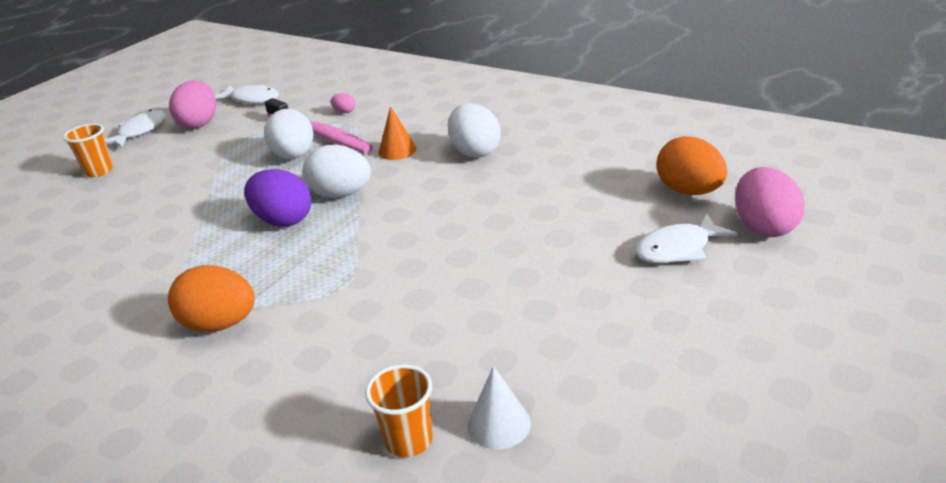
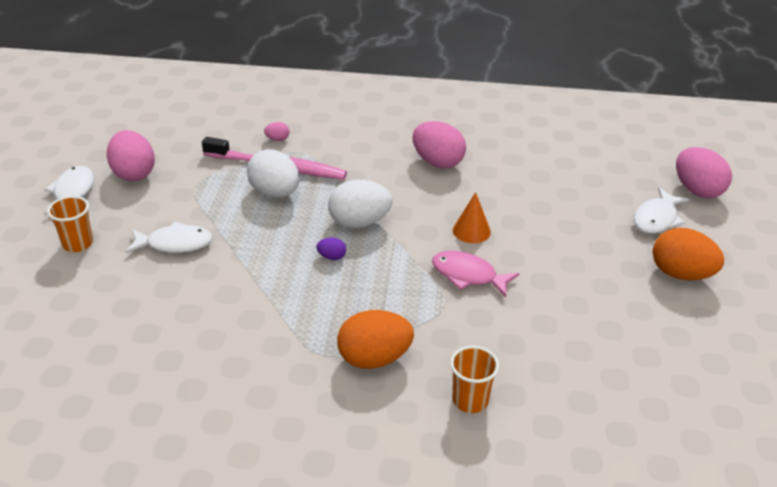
camera: 30 degrees left, 5 degrees up
(252, 99) = (163, 138): white fish -> white fish (175, 244)
(283, 220) = (332, 257): purple egg -> purple egg, size x0.45
(395, 265) = (468, 275): none -> pink fish
(397, 150) = (368, 172): orange cone -> orange cone (471, 231)
(409, 440) = (603, 401): orange cup -> orange cup (470, 400)
(475, 152) = (437, 162): white egg -> pink egg
(499, 424) = (650, 373): white cone -> none
(689, 191) = (628, 170): orange egg -> orange egg (681, 274)

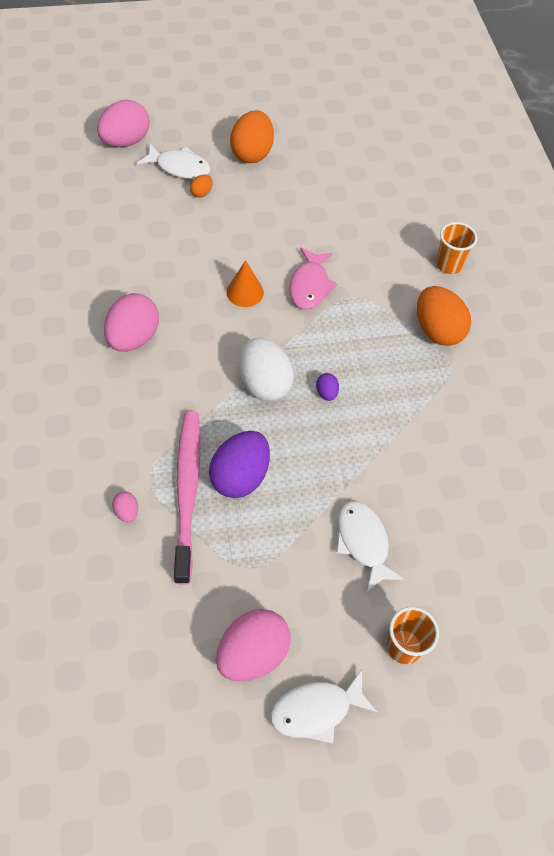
camera: 110 degrees left, 20 degrees up
(275, 193) = (240, 476): white egg -> purple egg
(616, 227) = (201, 193): none -> orange egg

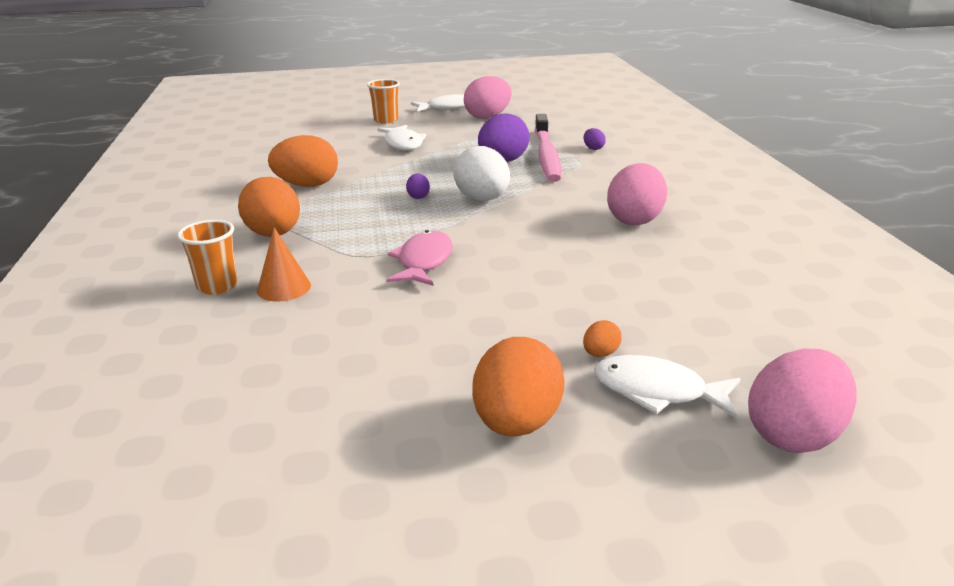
camera: 175 degrees left, 30 degrees down
(127, 512) = (593, 148): pink egg -> purple egg
(245, 292) = (510, 254): orange cone -> orange cone (284, 288)
(443, 425) = (307, 185): none -> orange egg

